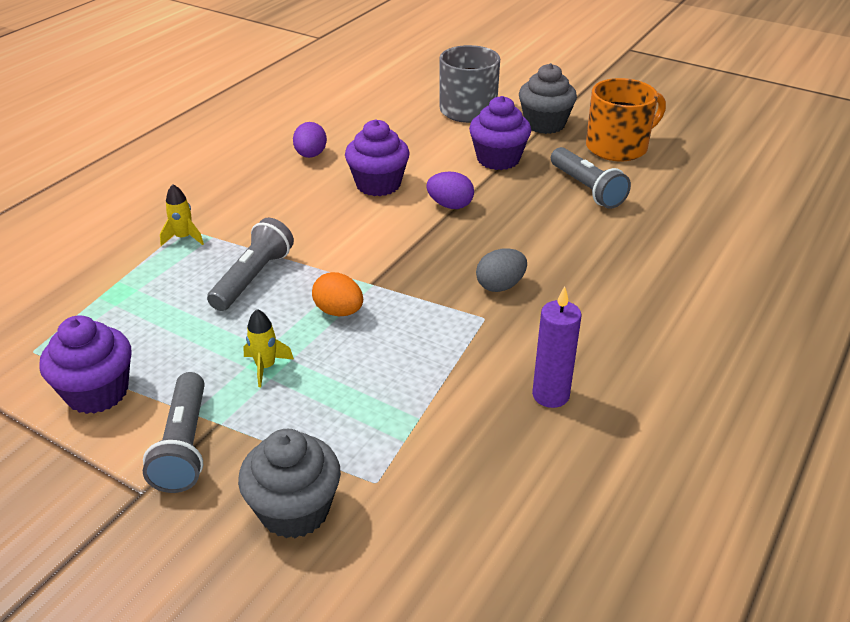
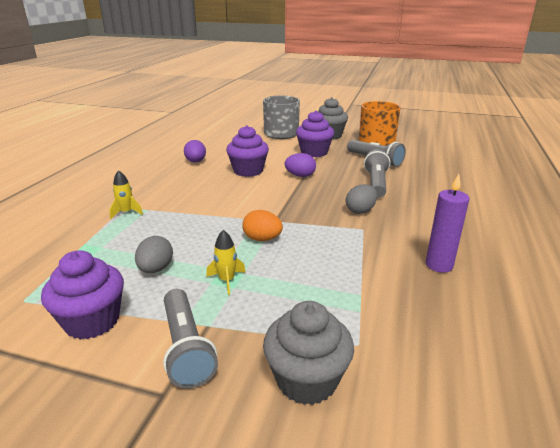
camera: 15 degrees left, 10 degrees down
(189, 335) = (156, 269): none -> grey egg
(253, 278) = (189, 228): grey flashlight -> grey flashlight (376, 183)

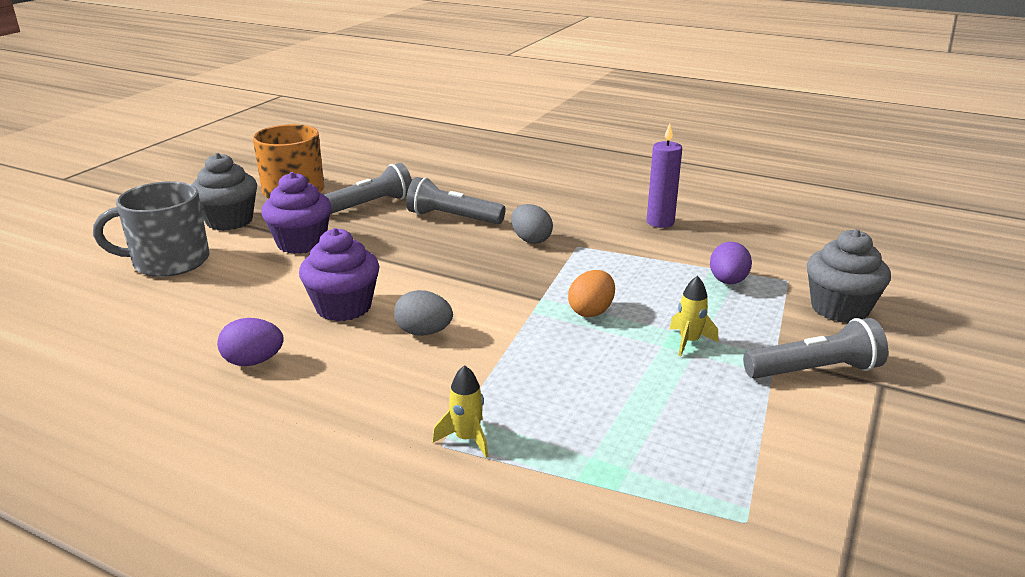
camera: 80 degrees left, 0 degrees up
(92, 321) = (783, 443): purple cupcake -> none
(156, 269) = (662, 396): grey egg -> grey egg (424, 332)
(300, 176) = (394, 265): purple egg -> purple egg (728, 281)

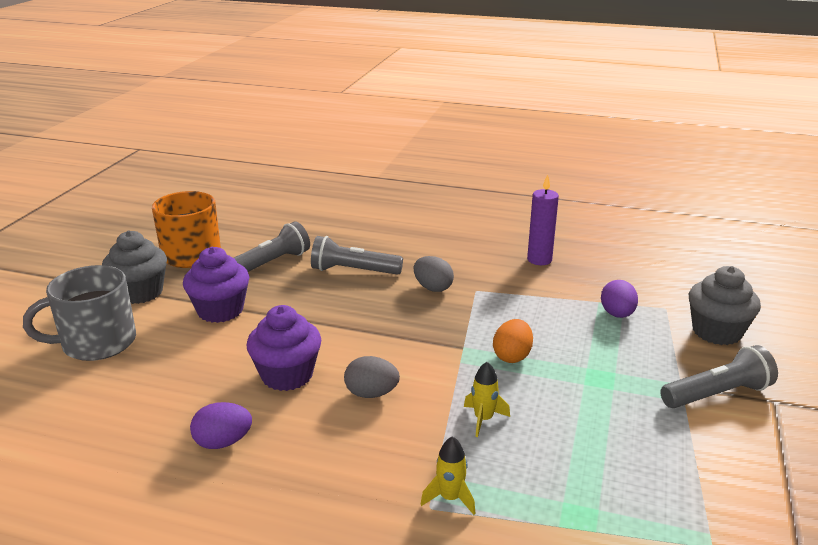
camera: 10 degrees left, 0 degrees up
(689, 342) = (605, 377): yellow rocket -> yellow rocket (483, 419)

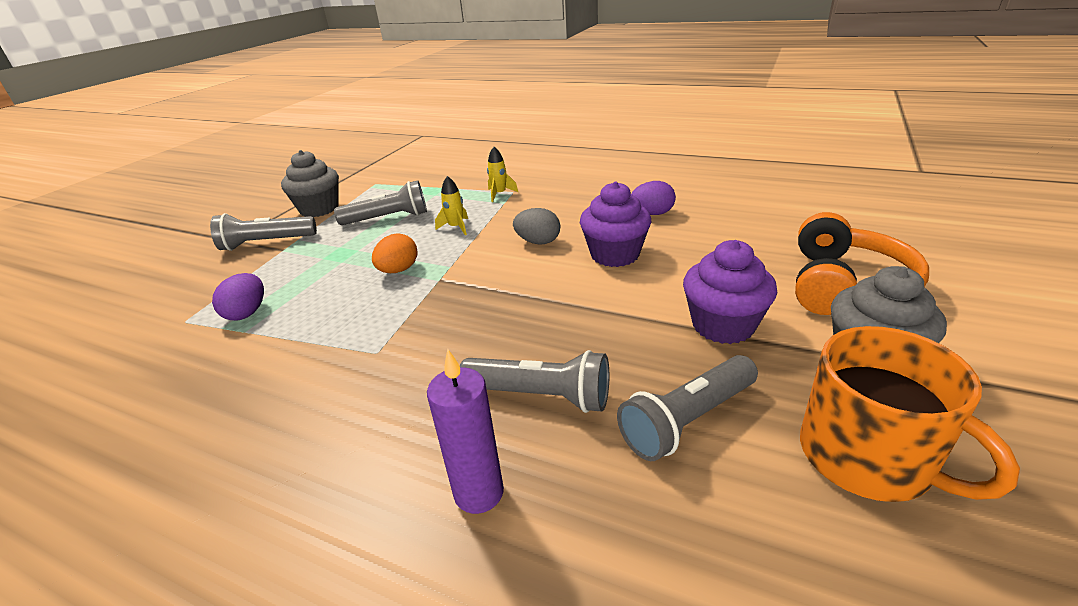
camera: 170 degrees left, 5 degrees up
(97, 343) = (845, 285): grey mug -> orange headphones
(433, 288) = (432, 357): grey egg -> none
(539, 260) = (234, 412): purple candle -> purple candle (479, 492)
(594, 439) = (388, 218): none -> grey flashlight
(716, 332) = (180, 292): grey cupcake -> grey cupcake (319, 209)

